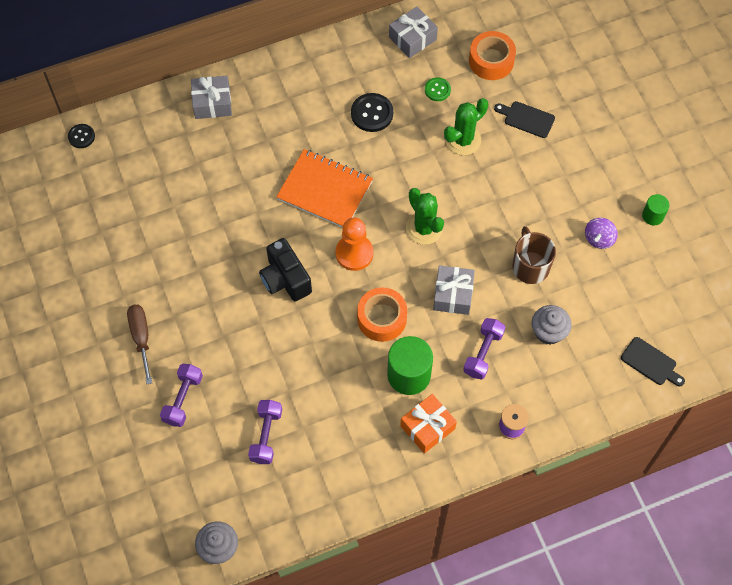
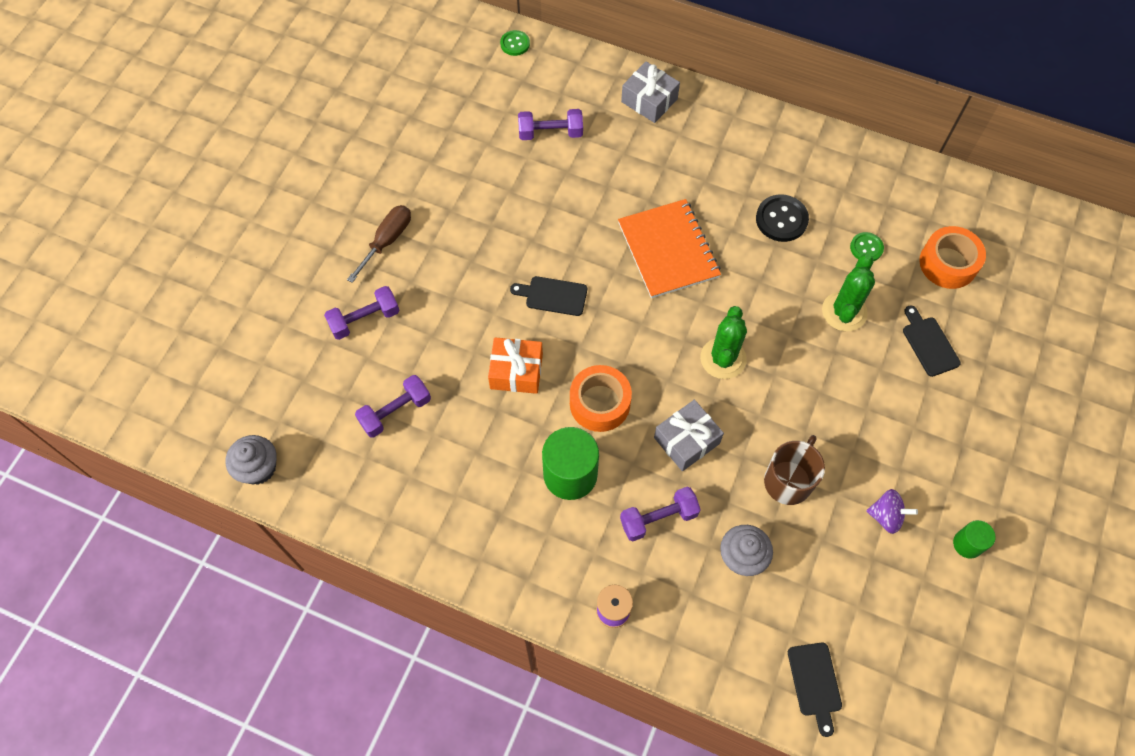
camera: 45 degrees right, 0 degrees up
(81, 136) = (515, 44): black button -> green button
(171, 177) = (550, 133): none -> purple dumbbell
(285, 279) = (553, 296): black camera -> black cutting board
(354, 253) = (636, 325): orange pawn -> none
(412, 38) = (890, 184): grey gift -> none
(427, 427) = (537, 536): orange gift -> orange gift (516, 371)
(463, 140) = (844, 312): green cactus -> green cactus turned 75 degrees counterclockwise
(599, 239) = (886, 516): purple spinning top -> purple spinning top turned 150 degrees counterclockwise

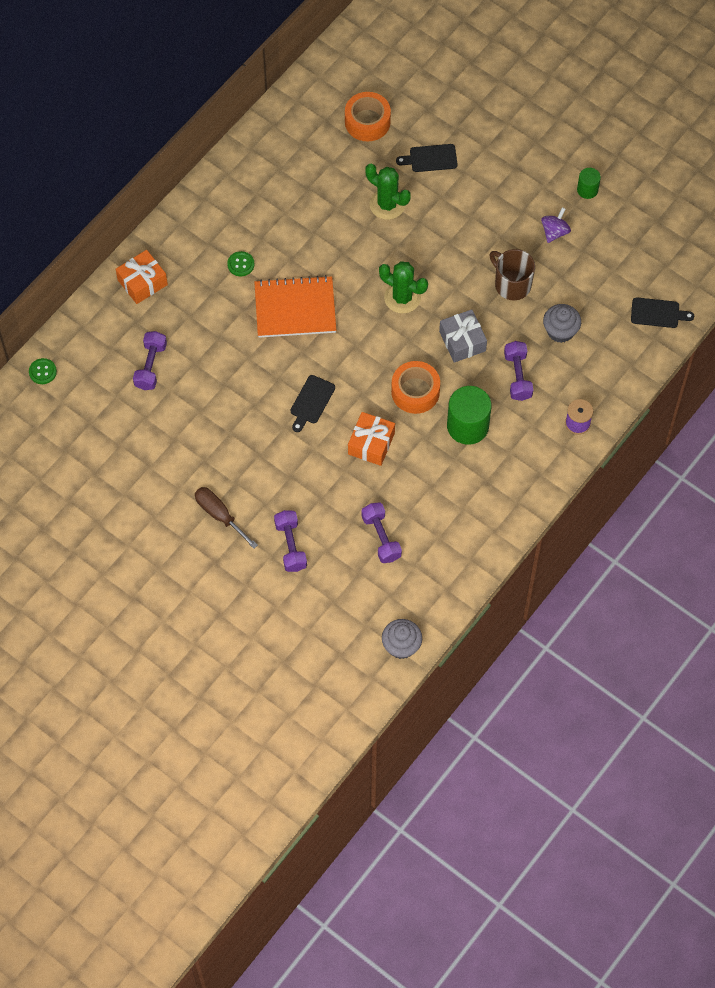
camera: 75 degrees left, 0 degrees up
(649, 100) = (142, 282): grey gift -> orange gift
(781, 219) = (292, 220): black button -> none
(866, 248) = (336, 171): green button -> green button (241, 264)

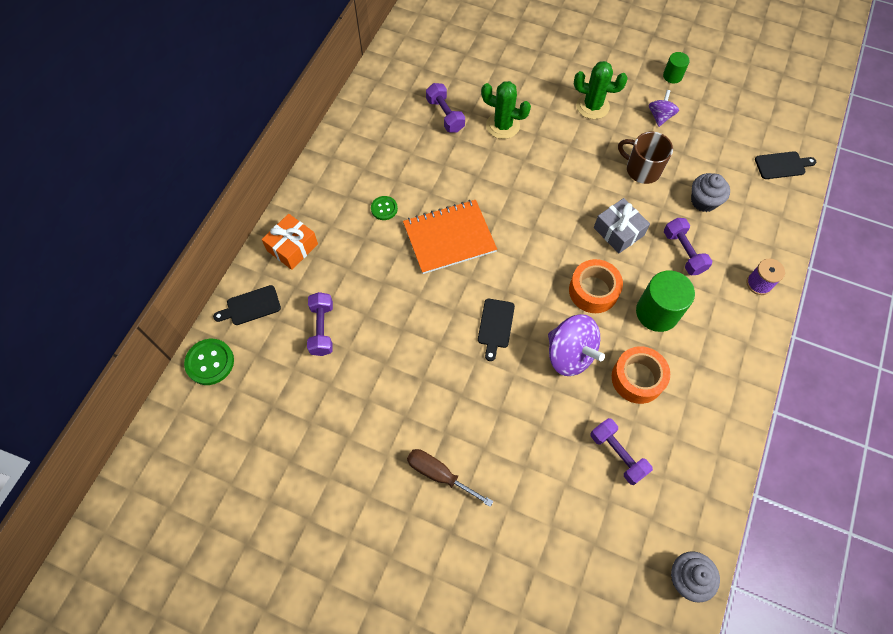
camera: 15 degrees left, 0 degrees up
(42, 372) = (210, 362): green button -> green button, size x1.61
(291, 546) = (526, 490): purple dumbbell -> purple dumbbell (445, 115)
(367, 122) = (460, 61): orange tape -> orange tape (637, 378)
(371, 443) = (570, 354): orange gift -> purple spinning top
(402, 298) = (547, 204): green cactus -> green cactus (592, 106)
(430, 158) = (526, 79): black cutting board -> black cutting board (251, 306)

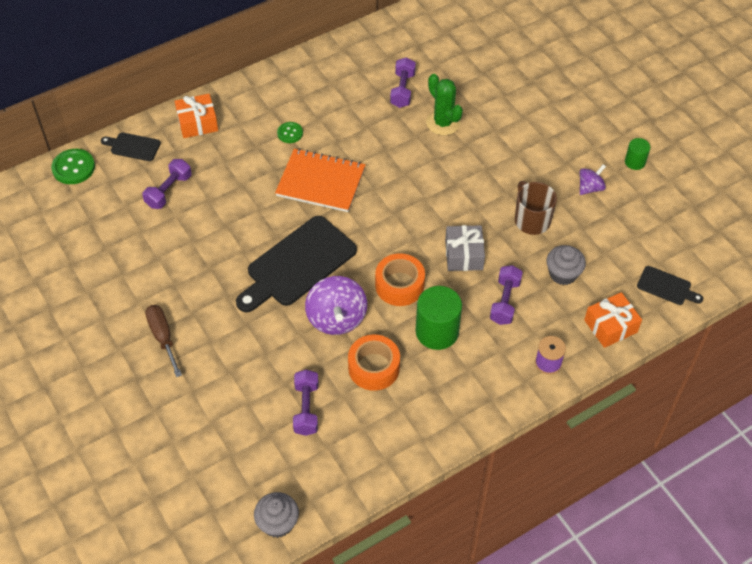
camera: 35 degrees right, 10 degrees down
(495, 326) = (298, 264): black cutting board -> black cutting board, size x2.10
(592, 106) = (536, 148): green cactus -> none
(773, 223) = (610, 326): none -> orange gift

